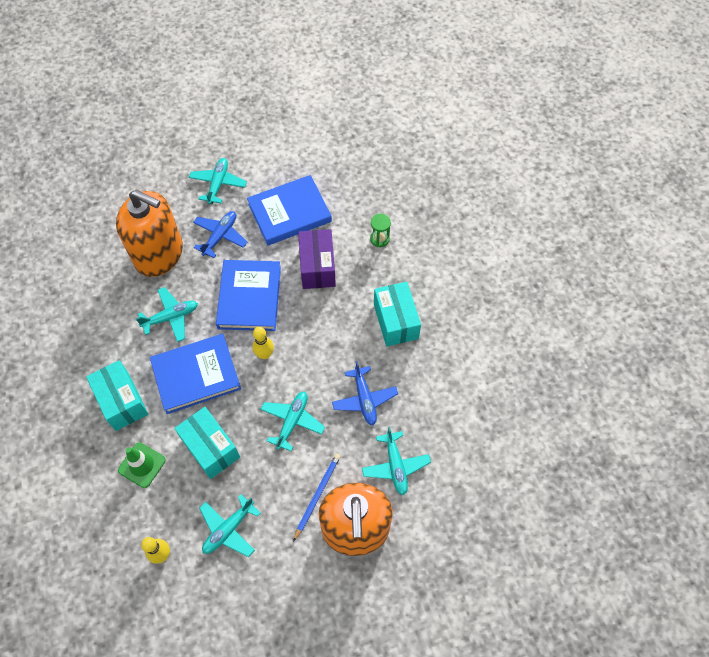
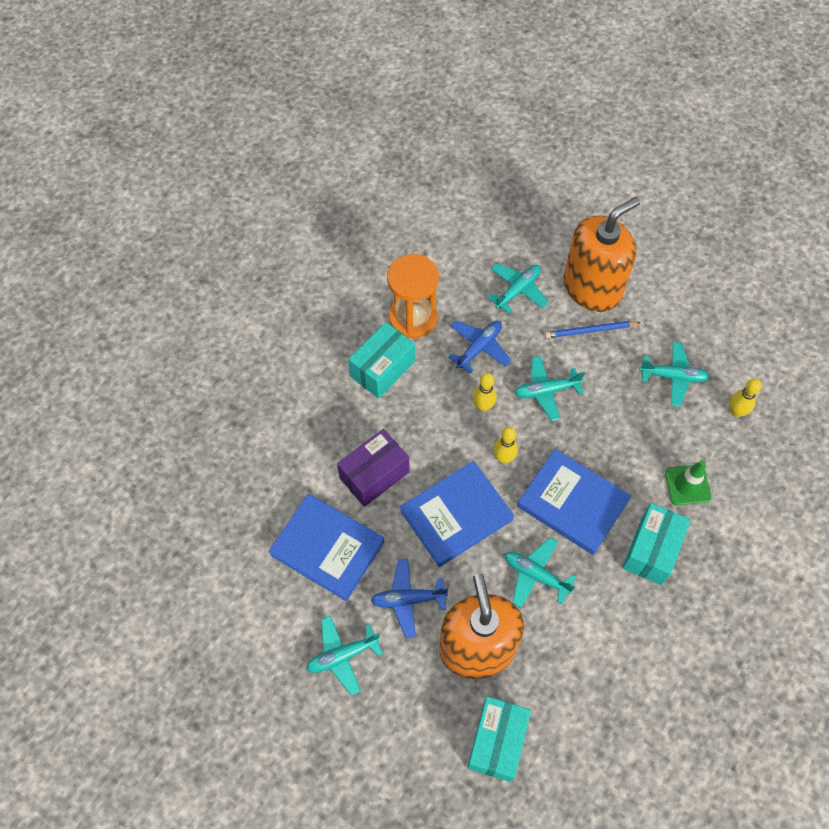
camera: 125 degrees left, 0 degrees up
(210, 448) = (624, 439): turquoise box -> turquoise box (497, 742)
(314, 368) = (483, 406): none -> yellow bowling pin
(379, 239) = (298, 439): green hourglass -> none
(425, 369) = (413, 318): none -> orange hourglass

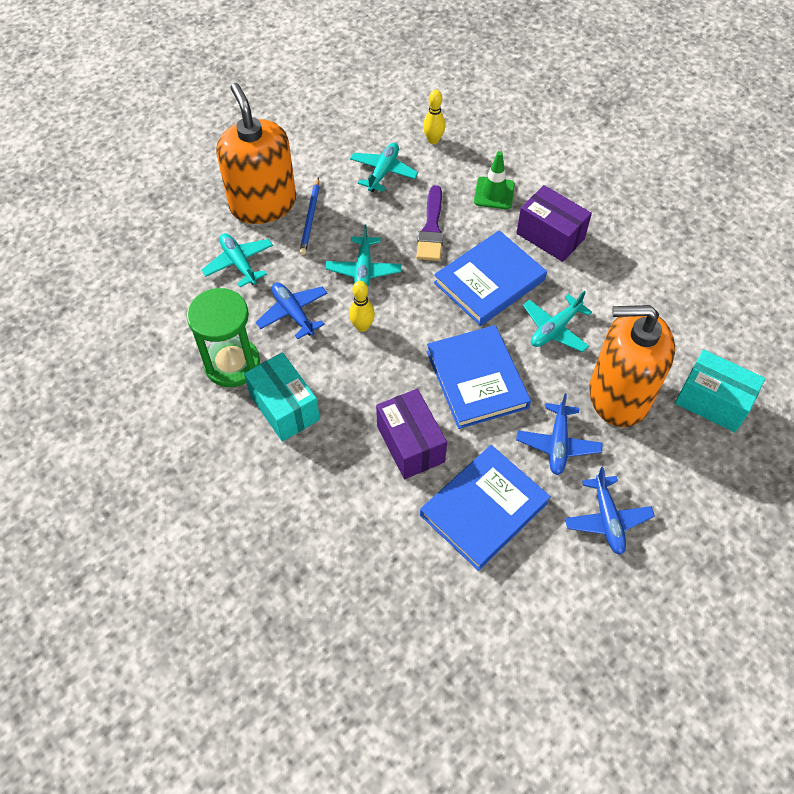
camera: 75 degrees left, 5 degrees down
(342, 656) = (607, 519): turquoise plane -> blue plane
(413, 318) = (232, 364): orange hourglass -> green hourglass
(503, 458) = (425, 323): yellow bowling pin -> none
(618, 437) = (431, 229): none -> purple brush
(651, 550) = (550, 236): turquoise box -> purple box

